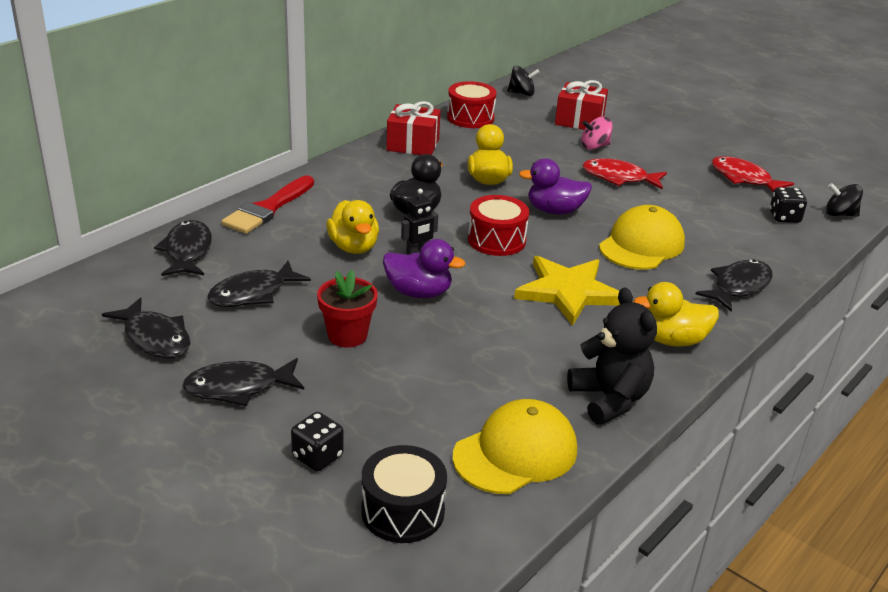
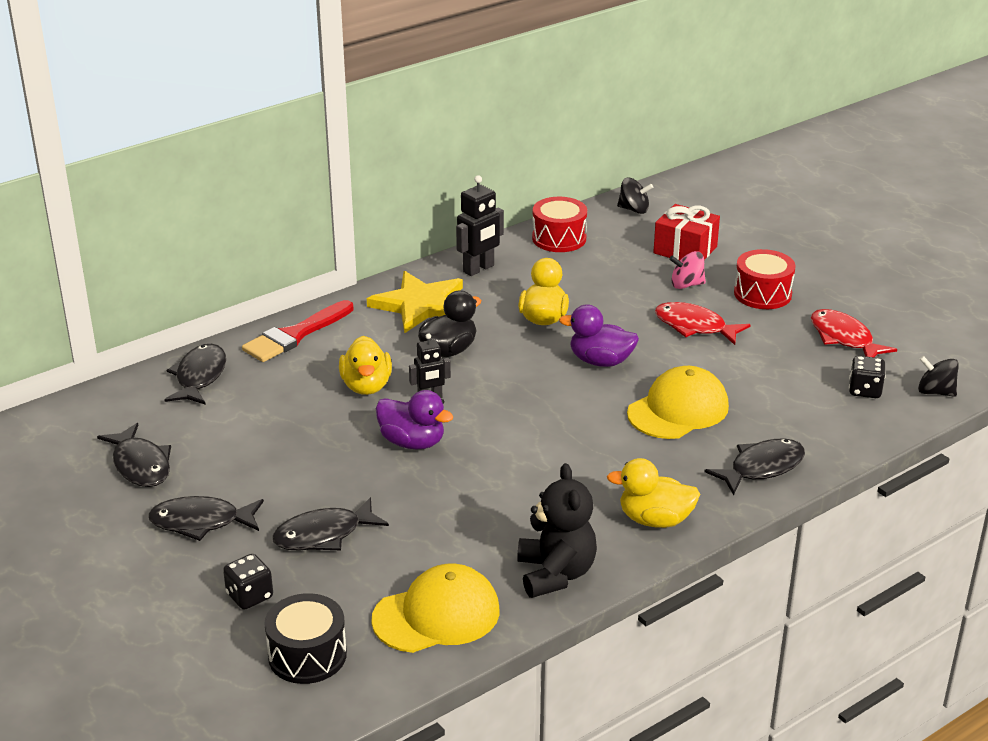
camera: 15 degrees right, 0 degrees up
(253, 293) = (247, 428): black fish -> black fish (324, 535)
(347, 335) = (323, 481): red flower pot -> none
(413, 145) = (479, 269): red gift -> black robot
(496, 240) = (520, 391): red drum -> red drum (762, 294)
(568, 292) = (570, 456): yellow star -> yellow star (420, 305)

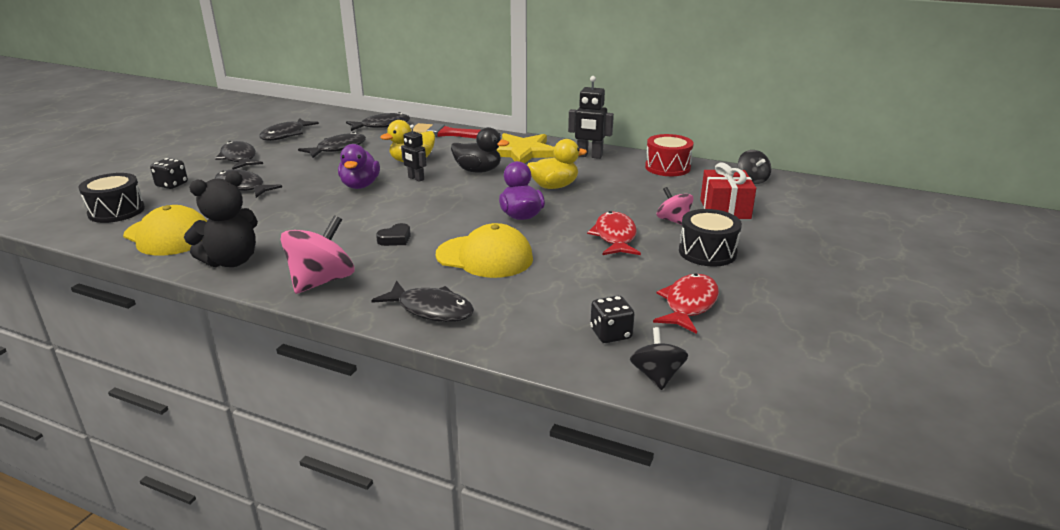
camera: 60 degrees right, 5 degrees down
(255, 432) = (338, 148): none -> black fish
(591, 452) = (395, 239): none -> black heart
(655, 520) = (322, 281): yellow duck -> pink spinning top
(762, 294) = (707, 252): red drum -> black drum

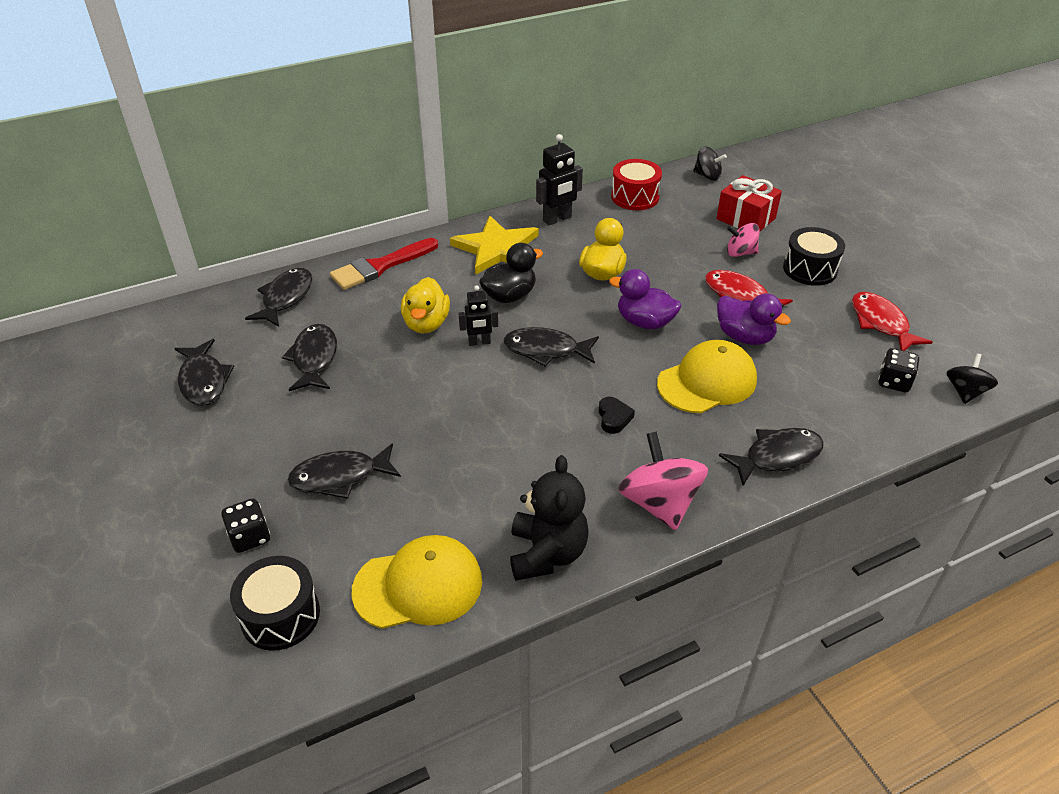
camera: 50 degrees left, 15 degrees up
(239, 158) = (234, 448): black fish -> black fish (546, 350)
(360, 185) = (450, 387): purple duck -> purple duck (744, 337)
(656, 376) = (965, 392): black spinning top -> black spinning top turned 75 degrees clockwise

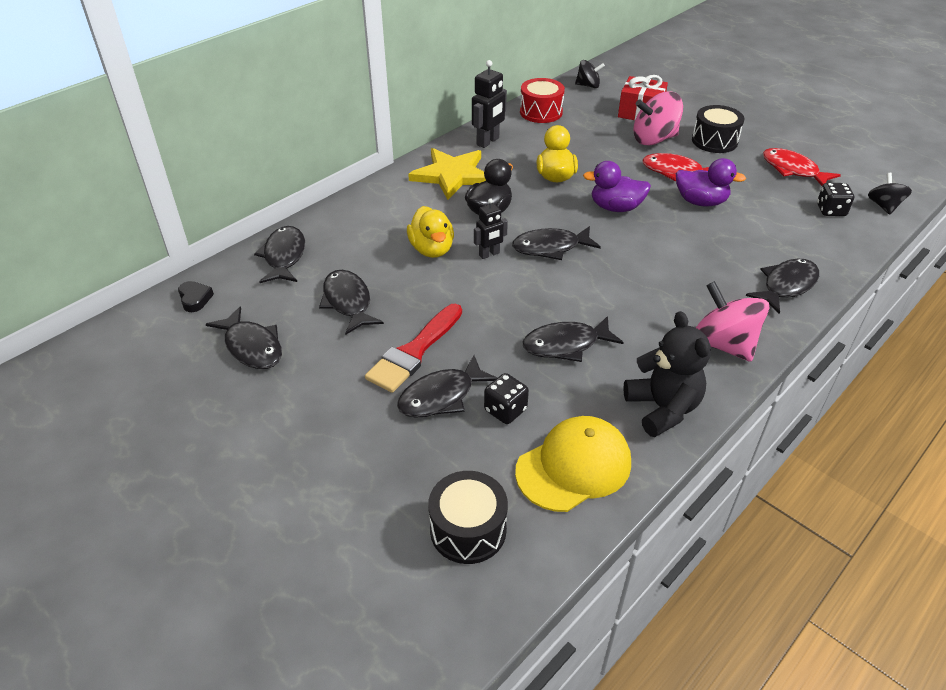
camera: 20 degrees left, 0 degrees up
(250, 537) = (392, 471): black dice -> black dice (505, 410)
(380, 266) = (356, 211): red brush -> red brush (414, 352)
(493, 458) = (566, 345): none -> black fish
(614, 418) = (642, 288): black heart -> black heart (195, 299)
(707, 381) = (695, 242): yellow cap -> none
(740, 253) = (654, 139): pink spinning top -> pink spinning top, size x1.68

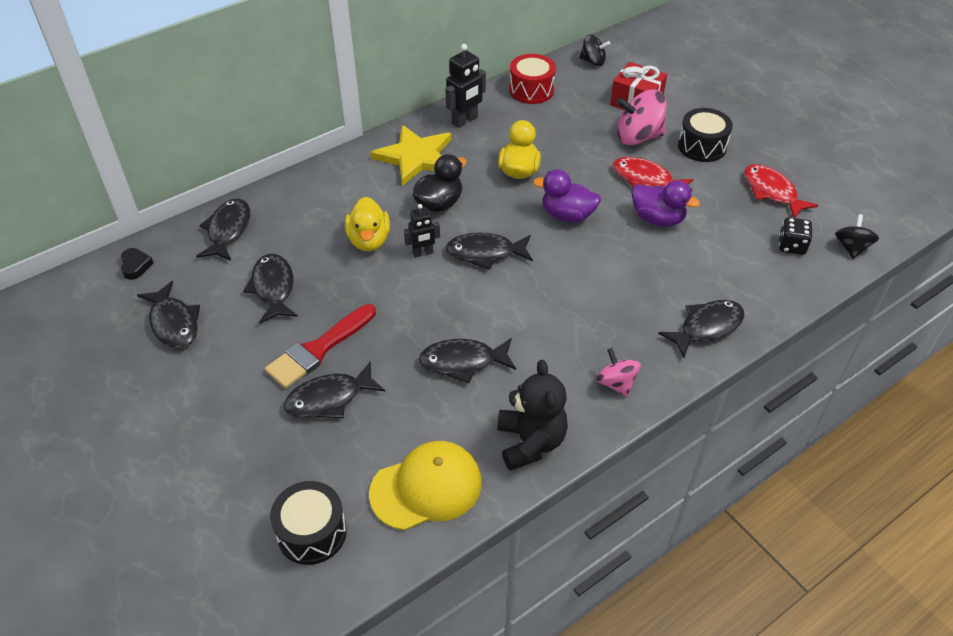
camera: 10 degrees right, 5 degrees up
(505, 410) = (383, 421): black dice -> none
(723, 344) = (616, 383): pink spinning top -> pink spinning top, size x0.60

